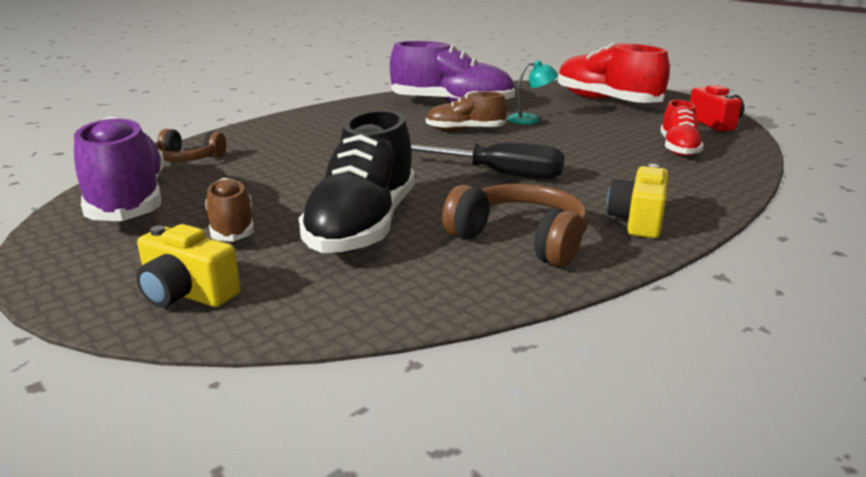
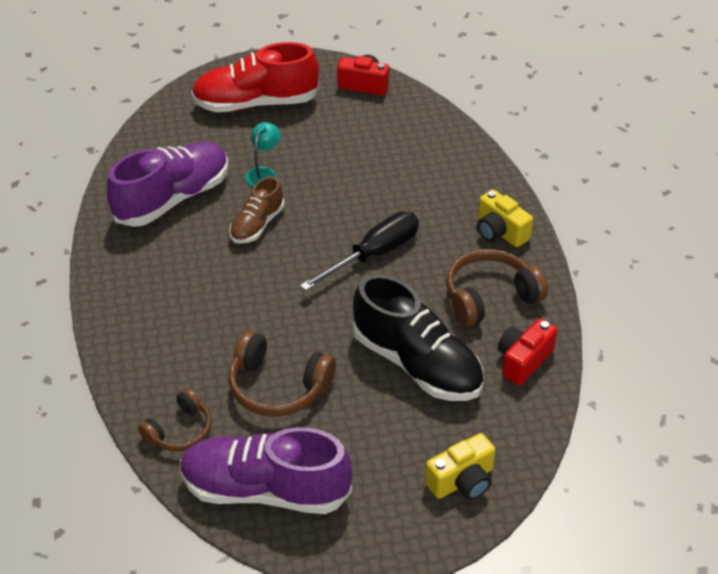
camera: 60 degrees left, 20 degrees up
(232, 227) = (368, 435): brown shoe -> none
(270, 178) = (278, 387): none -> brown headphones
(437, 284) = (523, 360): none -> red camera
(678, 148) = (399, 137): red shoe -> none

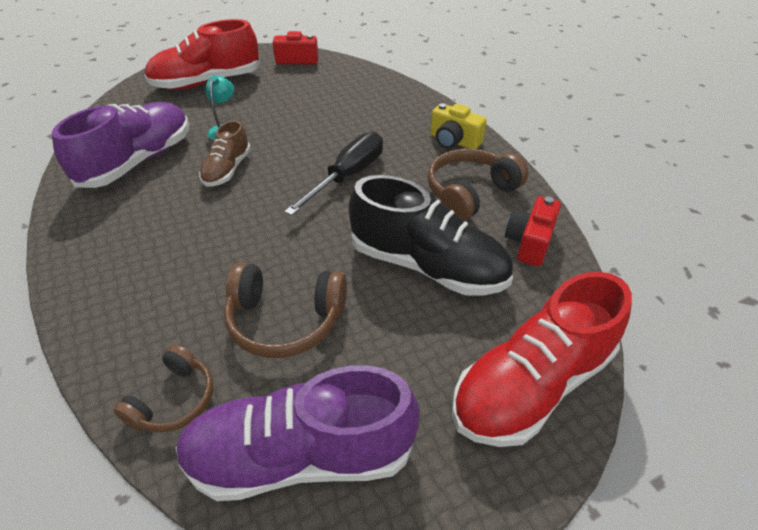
camera: 15 degrees left, 0 degrees up
(462, 481) = (531, 384): yellow camera -> red shoe

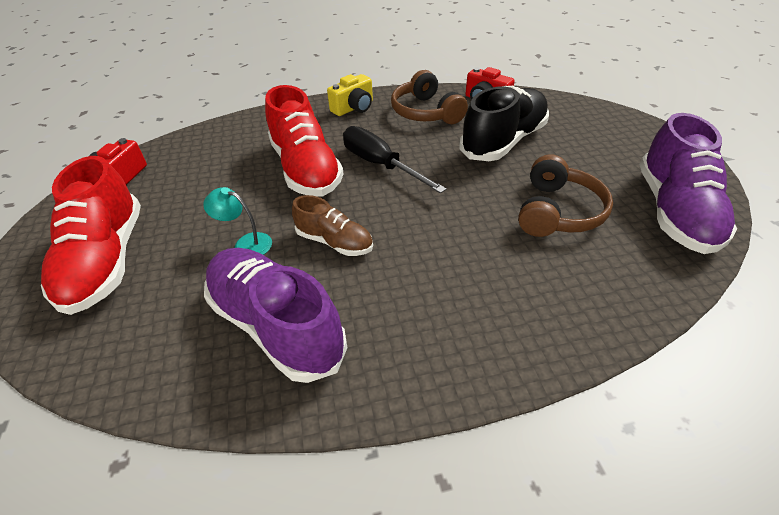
camera: 75 degrees left, 0 degrees up
(174, 400) = (643, 274): brown headphones -> none
(531, 384) = (604, 123): red shoe -> red shoe (305, 169)

